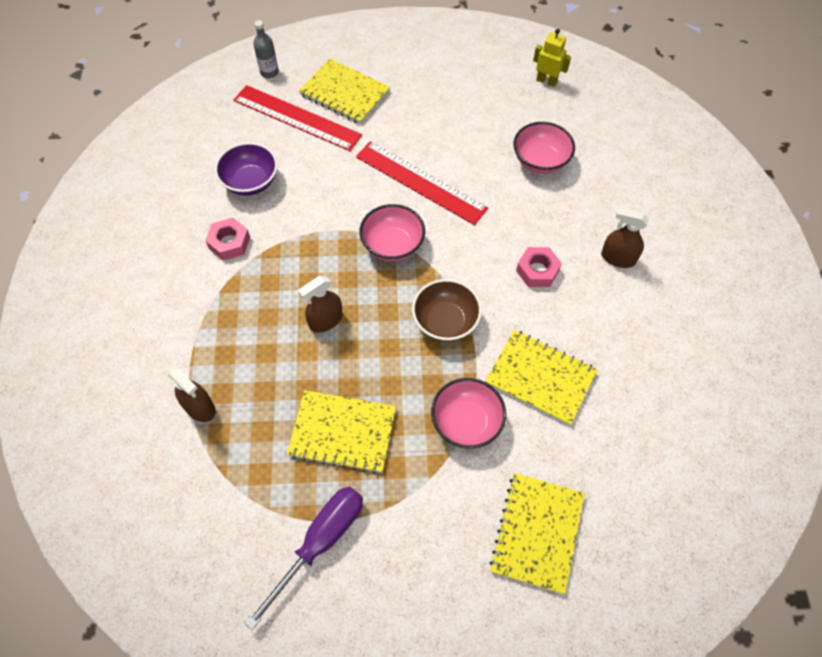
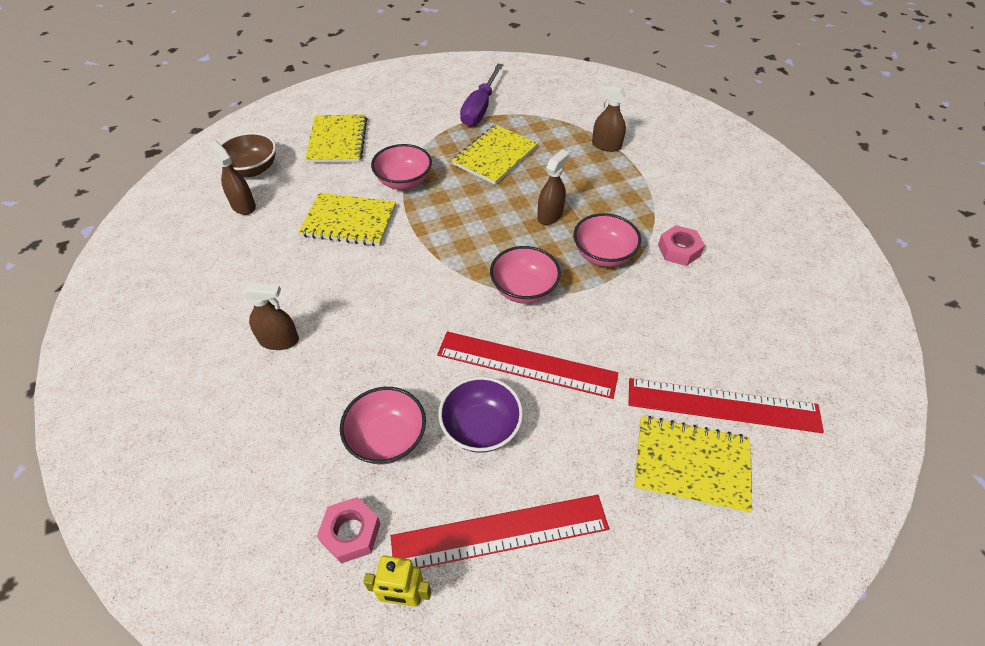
camera: 160 degrees right, 10 degrees down
(250, 182) = (708, 311): purple bowl -> purple bowl (480, 427)
(269, 72) = (814, 467): grey bottle -> none
(302, 259) = (603, 255): none -> pink bowl
(342, 432) = (495, 156): yellow notebook -> yellow notebook turned 45 degrees counterclockwise
(445, 321) = (445, 240): brown bowl -> brown bowl (252, 169)
(481, 93) = (500, 532): none -> red ruler
(537, 270) = (367, 304): pink nut -> pink nut (351, 533)
(660, 440) = (243, 206): none -> brown spray bottle

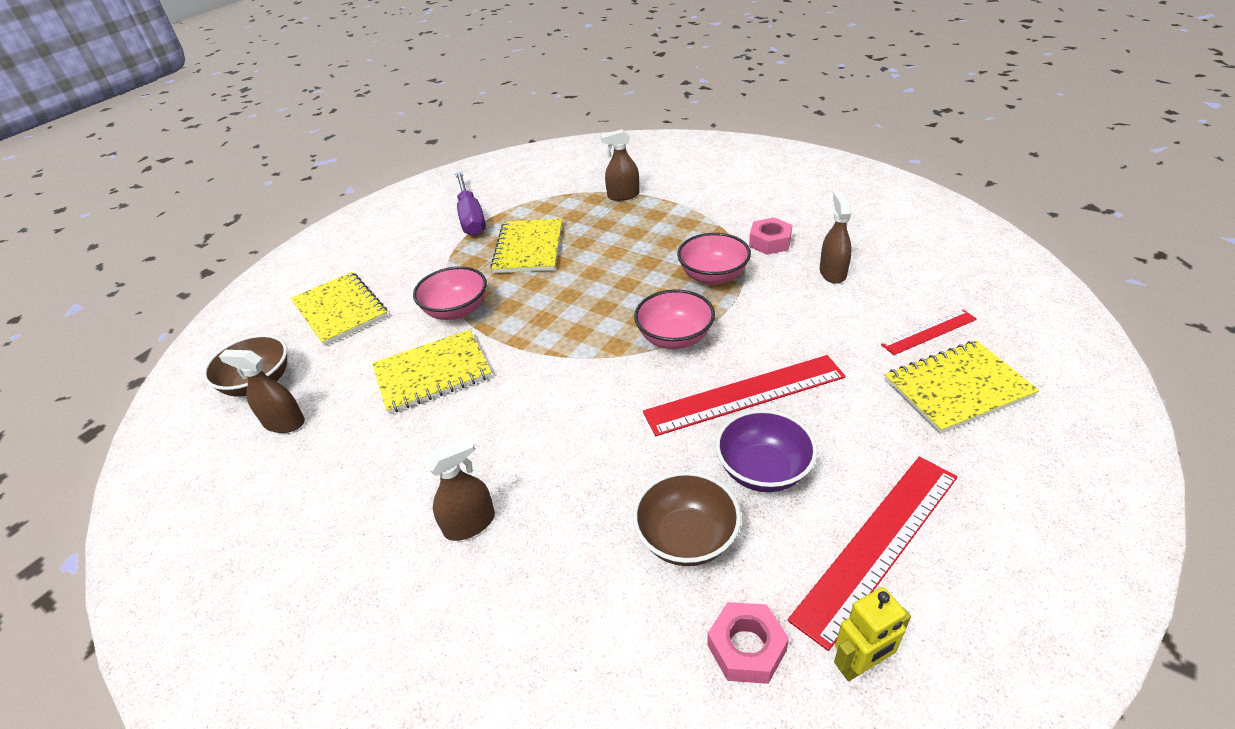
camera: 30 degrees left, 10 degrees down
(387, 438) = (686, 538): pink bowl -> brown bowl
(550, 215) = (633, 269): brown spray bottle -> brown spray bottle (832, 273)
(723, 405) = (929, 332): red ruler -> red ruler, size x0.55

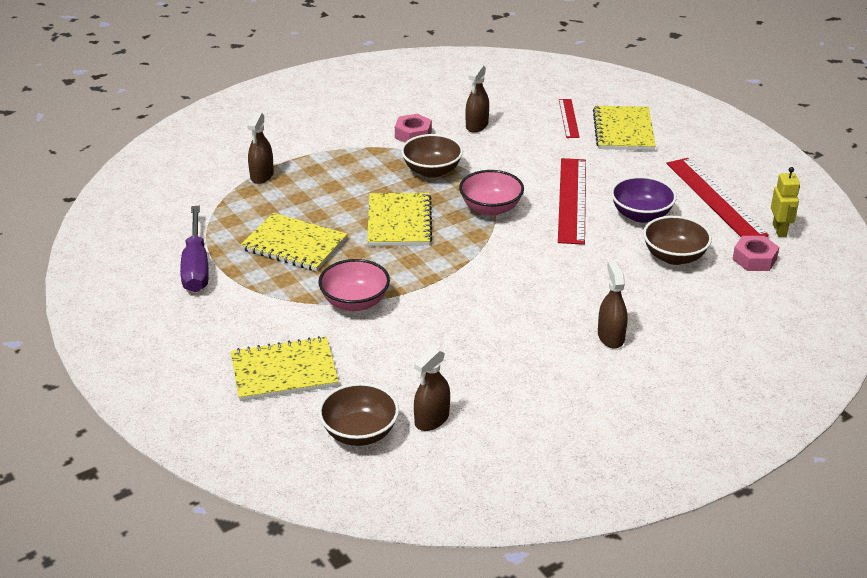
camera: 70 degrees left, 5 degrees down
(432, 373) = (433, 329): yellow notebook -> yellow notebook (399, 222)
(471, 217) = (196, 266): purple screwdriver -> purple screwdriver turned 75 degrees clockwise
(713, 276) = (432, 171): pink bowl -> brown bowl
(832, 273) = (477, 125): brown spray bottle -> brown spray bottle turned 90 degrees counterclockwise

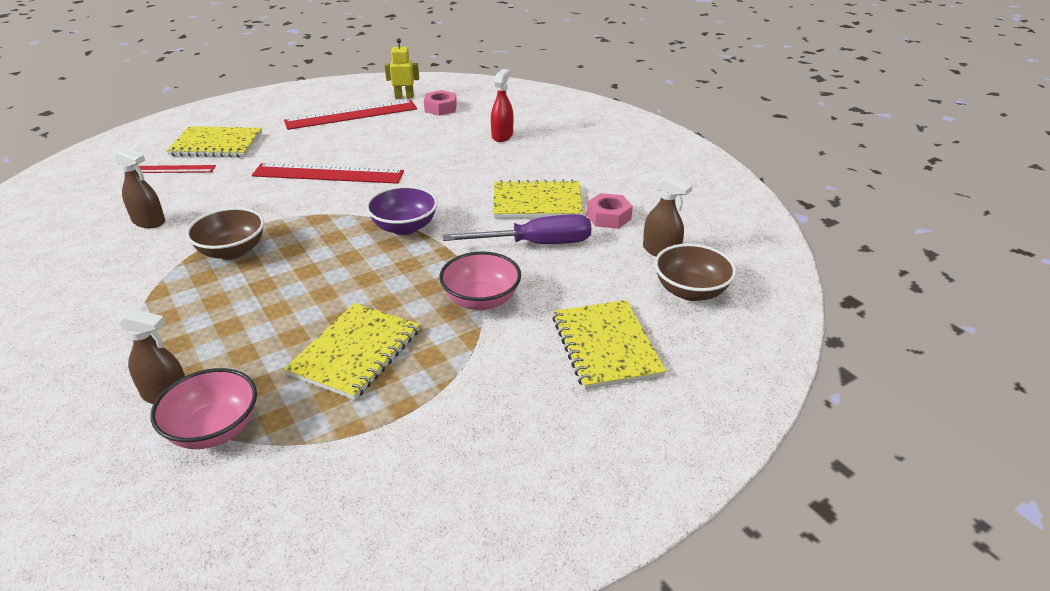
camera: 90 degrees left, 0 degrees up
(196, 266) = (385, 445): purple screwdriver -> purple screwdriver (536, 244)
(399, 222) = (331, 273): yellow notebook -> yellow notebook (537, 202)
(413, 134) = (139, 265): pink nut -> pink nut (608, 217)
(490, 208) = (326, 216): pink bowl -> pink bowl (214, 430)
(610, 337) = (538, 166): brown spray bottle -> none
(641, 215) = (365, 145): purple bowl -> purple bowl (404, 227)
(674, 256) = (431, 136): brown bowl -> none
(687, 309) = (502, 136): none -> red spray bottle

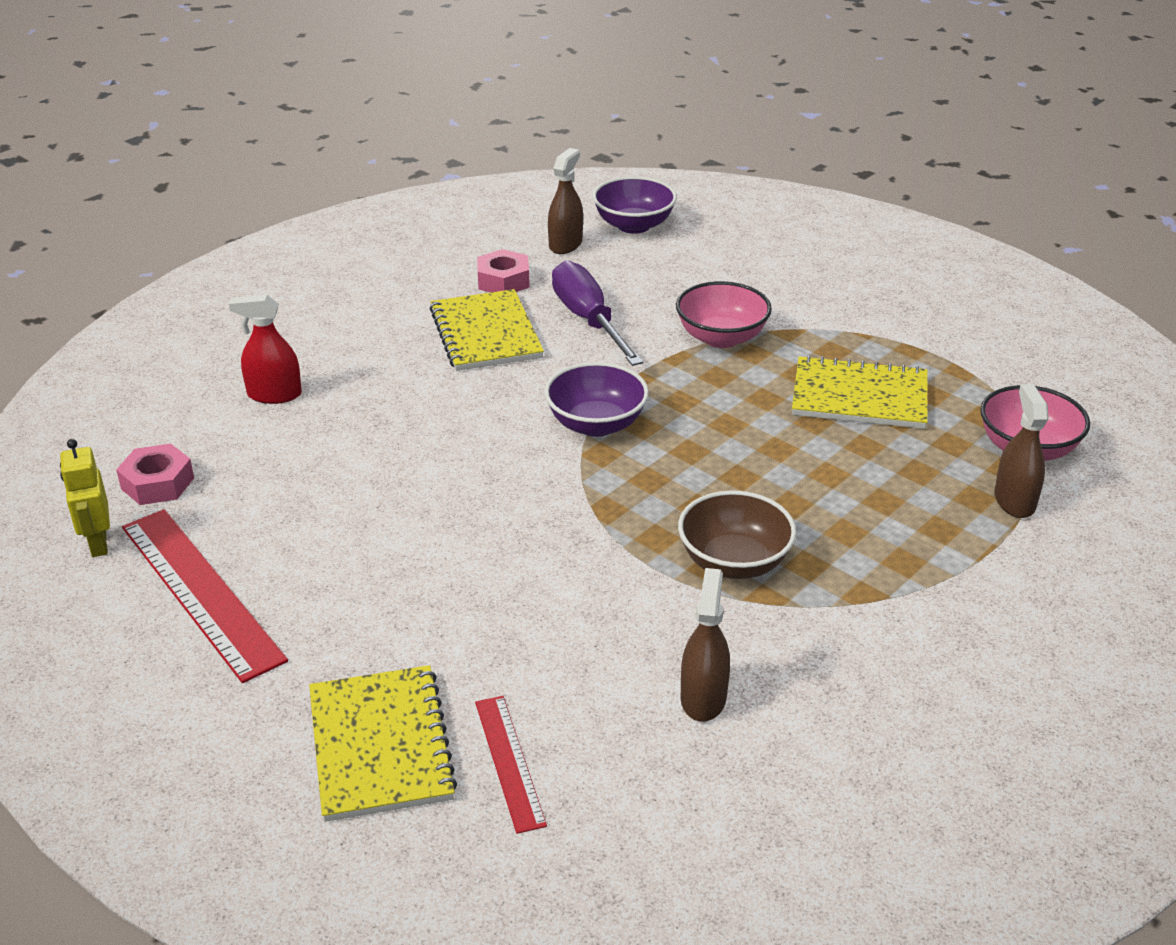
camera: 105 degrees left, 0 degrees up
(328, 174) = (464, 543): red ruler -> none
(606, 346) = (750, 260): yellow notebook -> none
(690, 291) = (634, 225): brown bowl -> purple bowl

